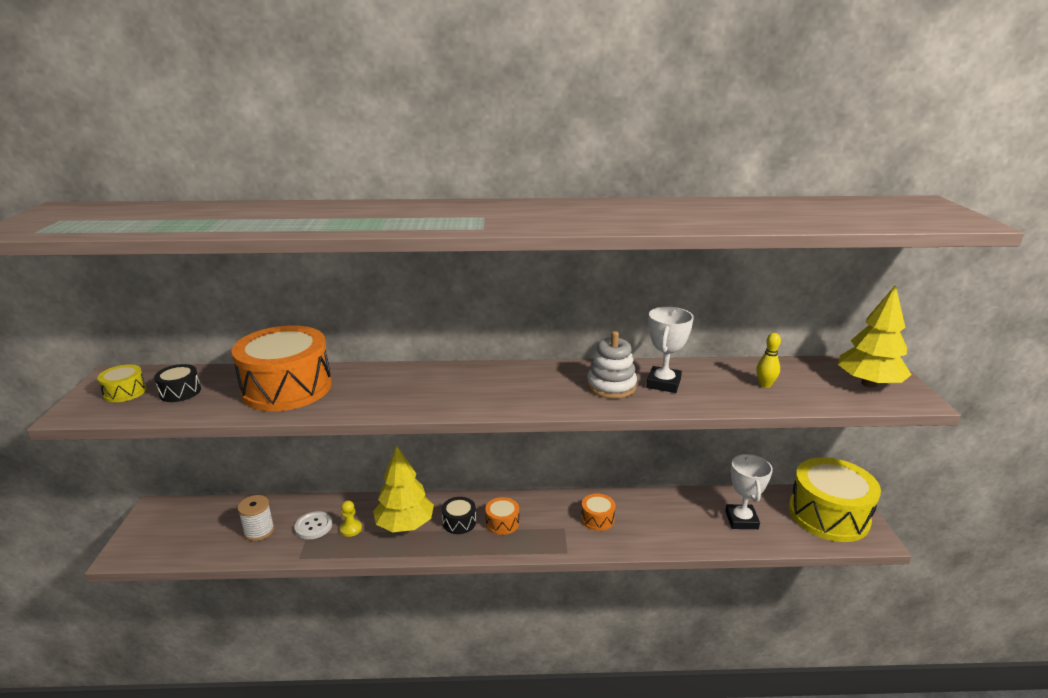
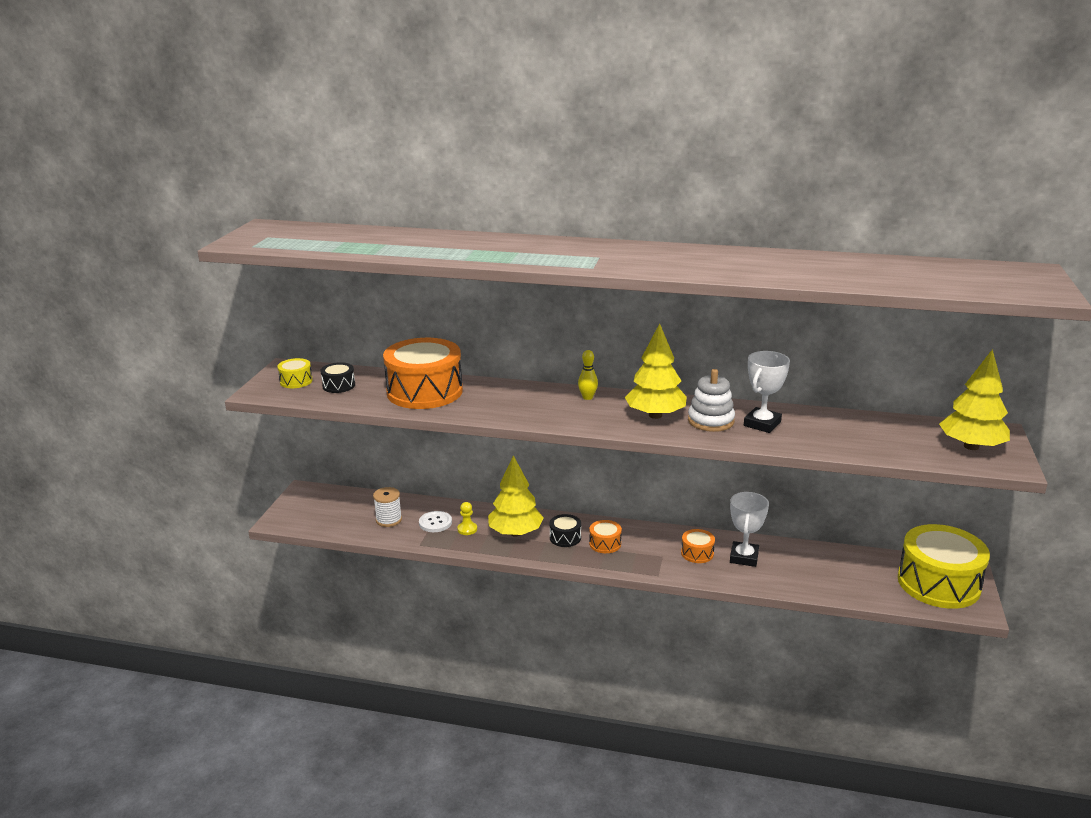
camera: 15 degrees right, 0 degrees up
(552, 386) = (655, 415): none -> yellow tree
(741, 520) = (842, 574): white trophy -> white trophy (744, 557)
(765, 385) = (862, 436): yellow bowling pin -> yellow bowling pin (587, 397)

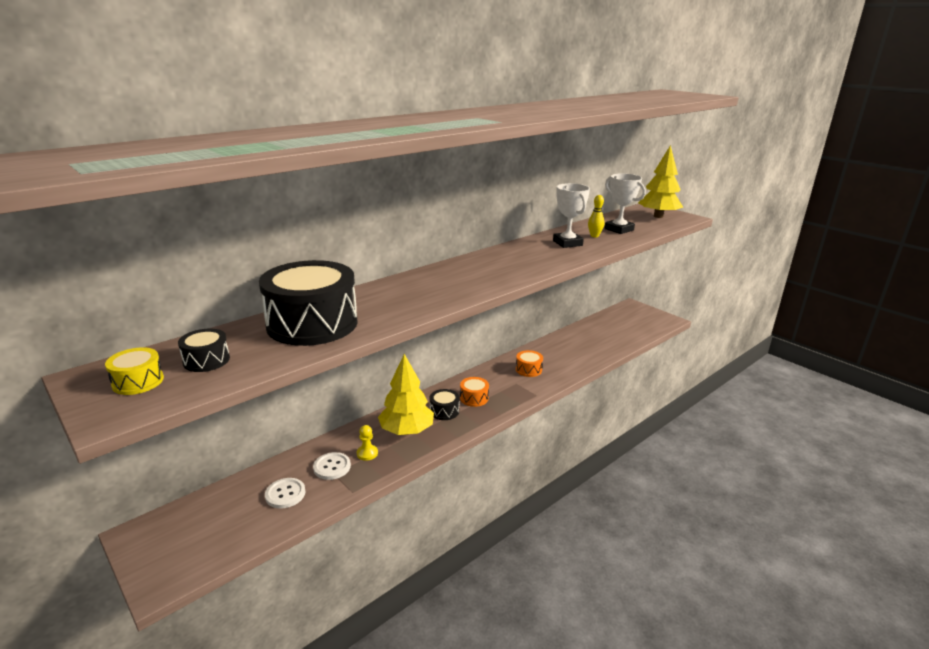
camera: 55 degrees left, 0 degrees up
(389, 520) = (285, 494): white spool -> white button
(424, 392) = (312, 324): orange drum -> black drum
(587, 397) = (444, 271): yellow bowling pin -> yellow bowling pin (594, 236)
(655, 415) = (509, 263): yellow tree -> none
(711, 421) = (543, 252): white stacking toy -> none
(744, 557) = (551, 357): white trophy -> white trophy (619, 229)
(938, 583) = (637, 317): yellow drum -> none

